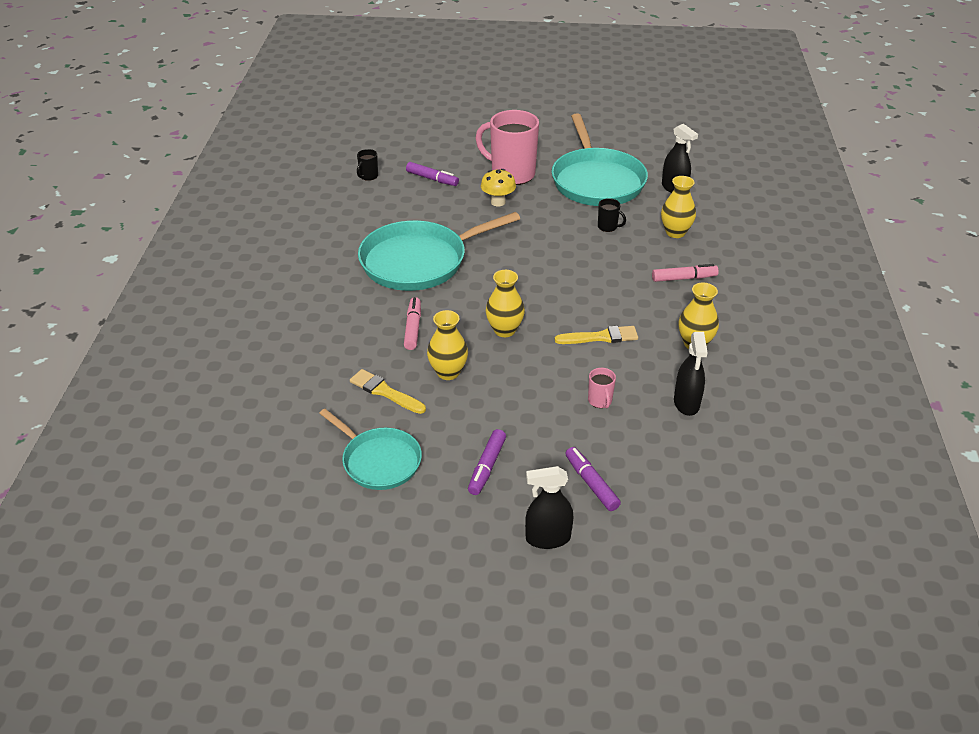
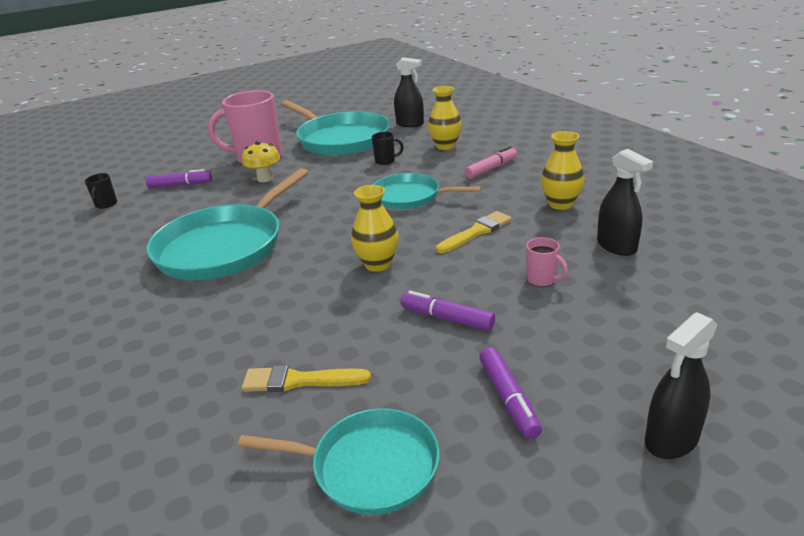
camera: 30 degrees left, 10 degrees down
(413, 328) = (273, 304): pink marker -> none
(448, 372) = (357, 326): yellow vase -> none
(588, 277) = (410, 197): none -> turquoise pan
(591, 483) = (634, 355): purple marker -> purple marker (447, 318)

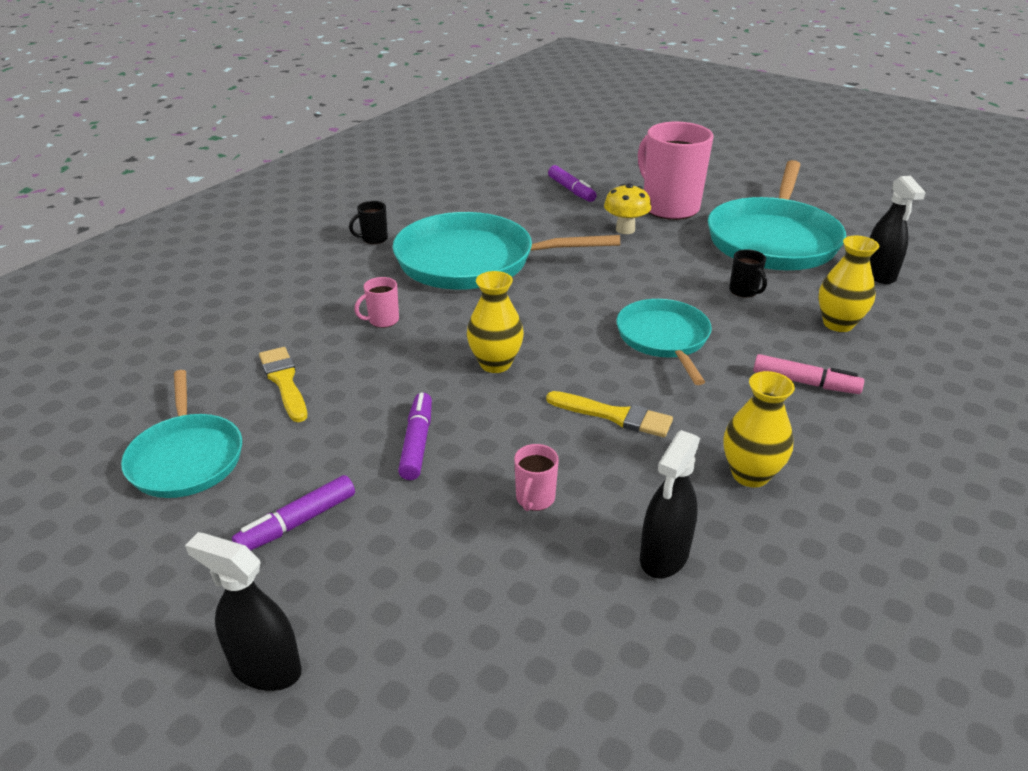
camera: 60 degrees right, 5 degrees up
(106, 204) = (505, 172): black mug -> black mug (373, 239)
(261, 307) = (382, 320): none -> pink mug

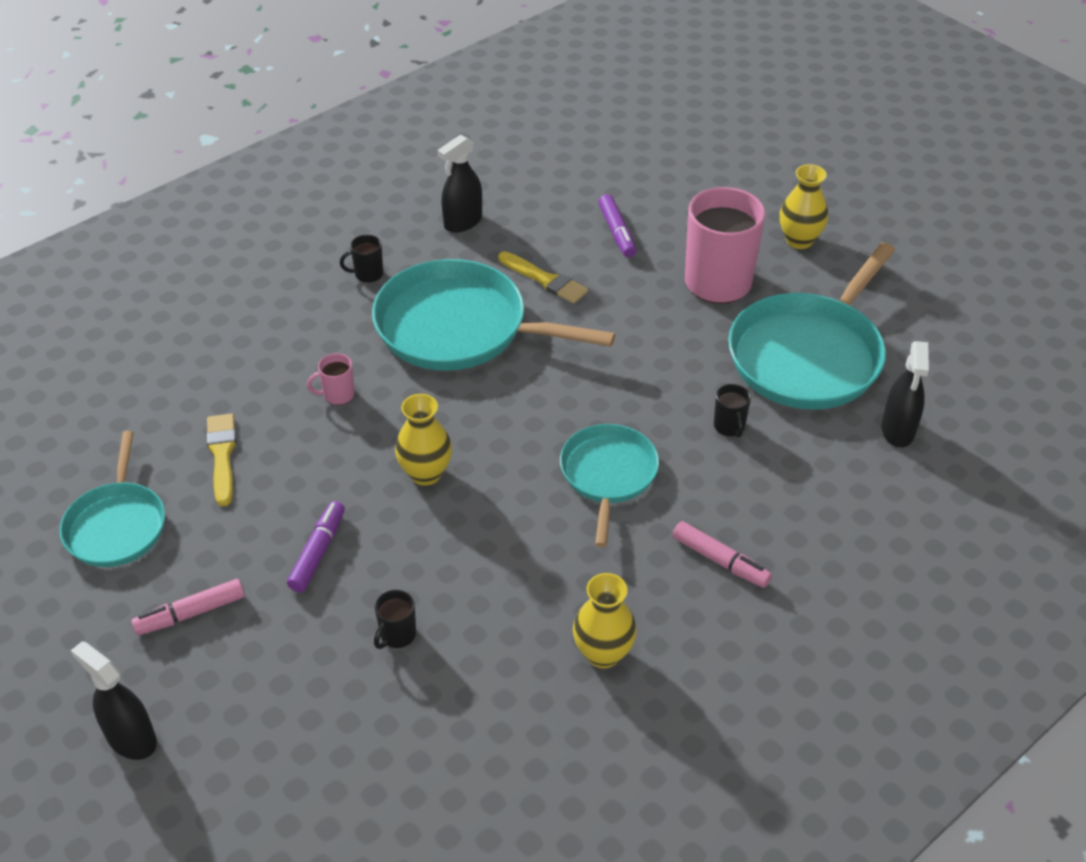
camera: 15 degrees right, 10 degrees up
(298, 522) = (191, 613): purple marker -> pink marker
(534, 499) = (397, 635): pink mug -> black mug
(613, 415) = (510, 560): yellow brush -> yellow brush (544, 279)
(625, 229) = (647, 308): yellow mushroom -> none
(664, 556) = (481, 717): black spray bottle -> black spray bottle (463, 222)
(838, 324) = (804, 492): yellow vase -> yellow vase (799, 240)

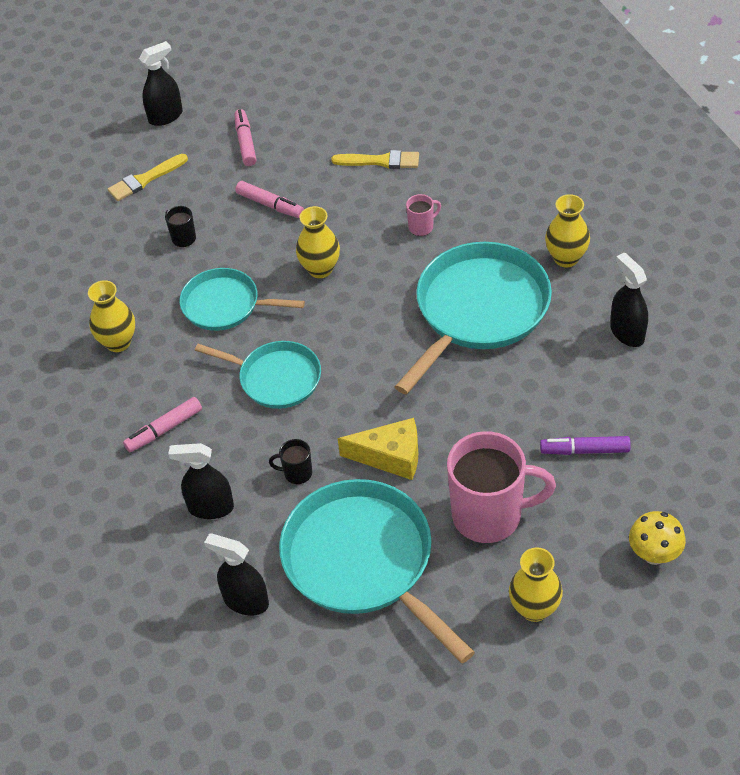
camera: 110 degrees right, 5 degrees up
(117, 525) = (335, 109): turquoise pan -> turquoise pan (225, 305)
(318, 552) = (270, 205): purple marker -> pink marker
(338, 395) = (422, 227): pink mug -> pink mug turned 60 degrees clockwise
(368, 274) = (566, 258): black mug -> yellow vase
(544, 279) = (527, 380): yellow brush -> yellow brush (145, 179)
(678, 359) = (390, 456): none -> yellow cheese
(710, 182) = (654, 554): none -> yellow mushroom
(805, 488) = (210, 507): none -> black spray bottle

